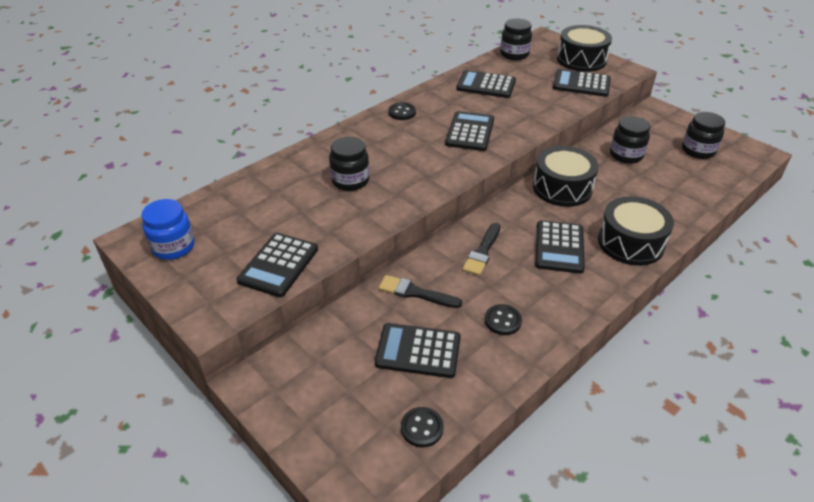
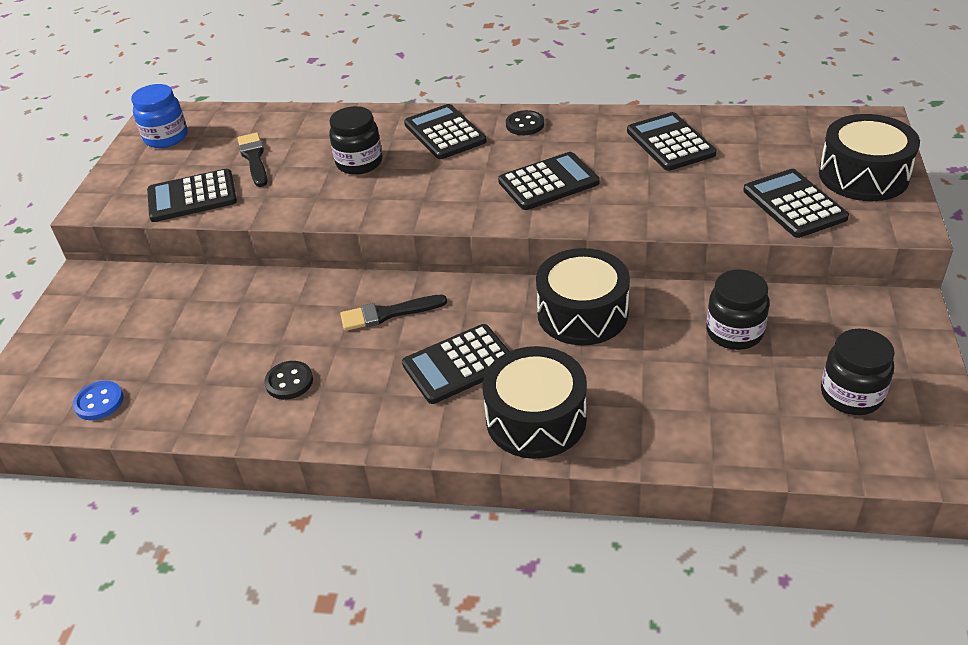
camera: 55 degrees right, 0 degrees up
(415, 293) = (277, 304): black brush -> black brush (254, 158)
(418, 351) = (196, 348): black calculator -> black calculator (445, 133)
(422, 428) = (99, 402): black button -> blue button
(514, 54) = (782, 124): black jar -> none

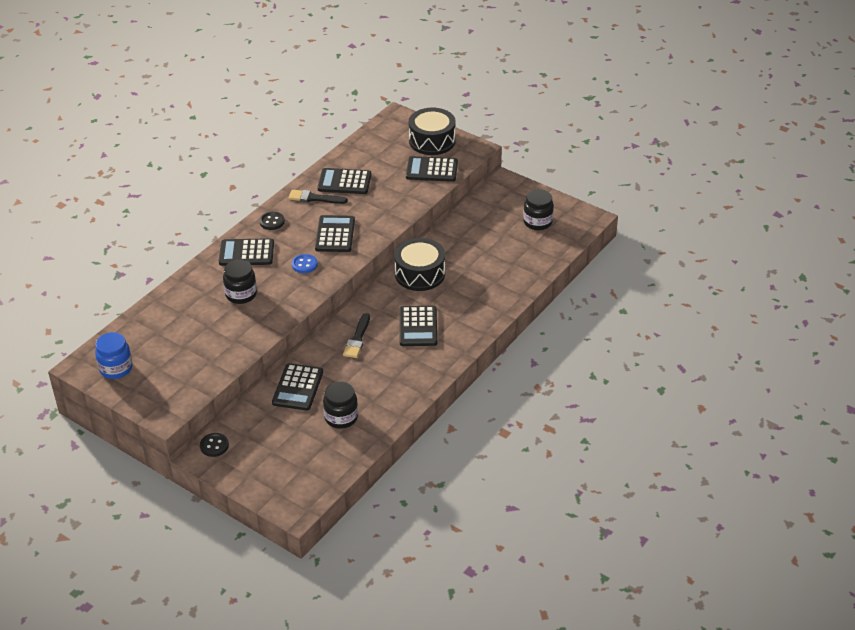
camera: 65 degrees left, 0 degrees up
(99, 402) = (328, 466): blue button -> blue button (304, 264)
(192, 197) = (203, 371): black calculator -> black calculator (298, 387)
(254, 158) = (187, 335): black brush -> black brush (314, 198)
(289, 382) = (377, 389): black button -> black button (214, 446)
(536, 419) = (474, 315): black drum -> none
(734, 332) = (475, 235): black jar -> black jar (341, 418)

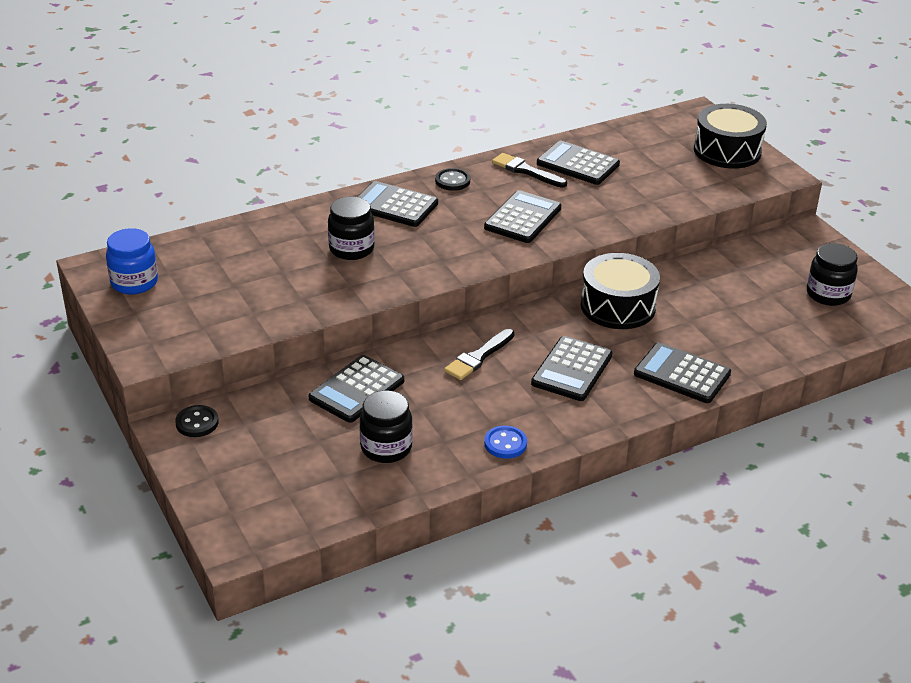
camera: 25 degrees right, 5 degrees down
(304, 264) = (458, 240): blue button -> blue button (505, 444)
(431, 170) = (704, 182): black calculator -> black calculator (682, 374)

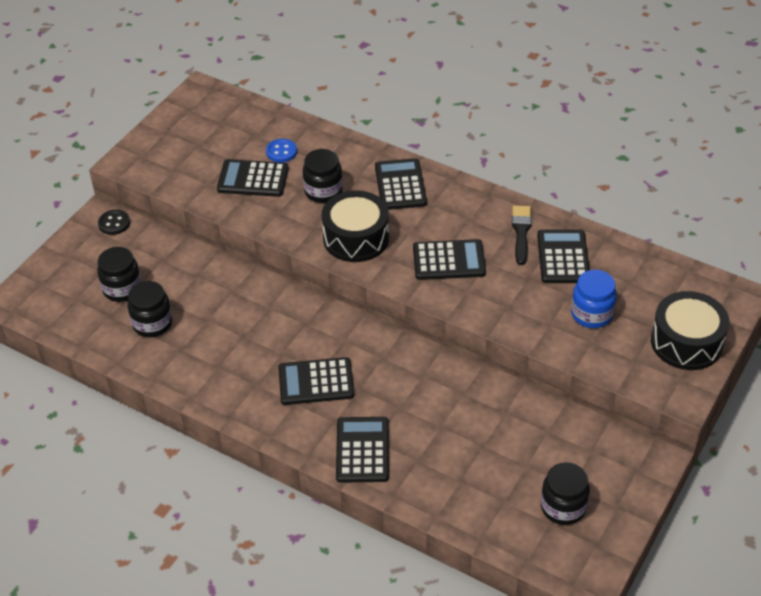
camera: 60 degrees right, 10 degrees up
(134, 282) = (197, 115): blue jar -> blue jar (591, 314)
(309, 452) = (122, 289): none -> black jar
(356, 390) = (203, 279): black calculator -> black calculator (253, 179)
(452, 181) = (464, 199): black button -> none
(478, 357) = (290, 323): black brush -> none
(505, 444) = (200, 383): blue button -> blue button (281, 152)
(618, 306) = (422, 374): black drum -> black drum (356, 238)

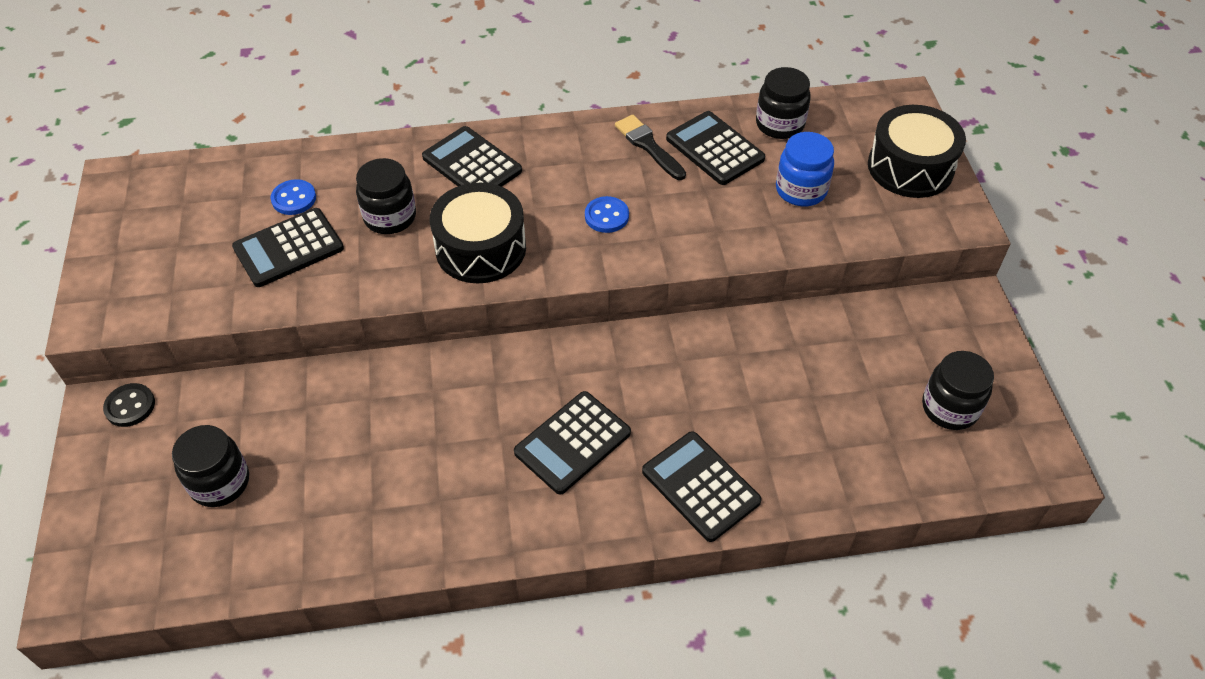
camera: 40 degrees left, 5 degrees up
(152, 323) = (303, 501): black jar -> black jar (779, 124)
(449, 260) = (606, 216): black calculator -> blue button

